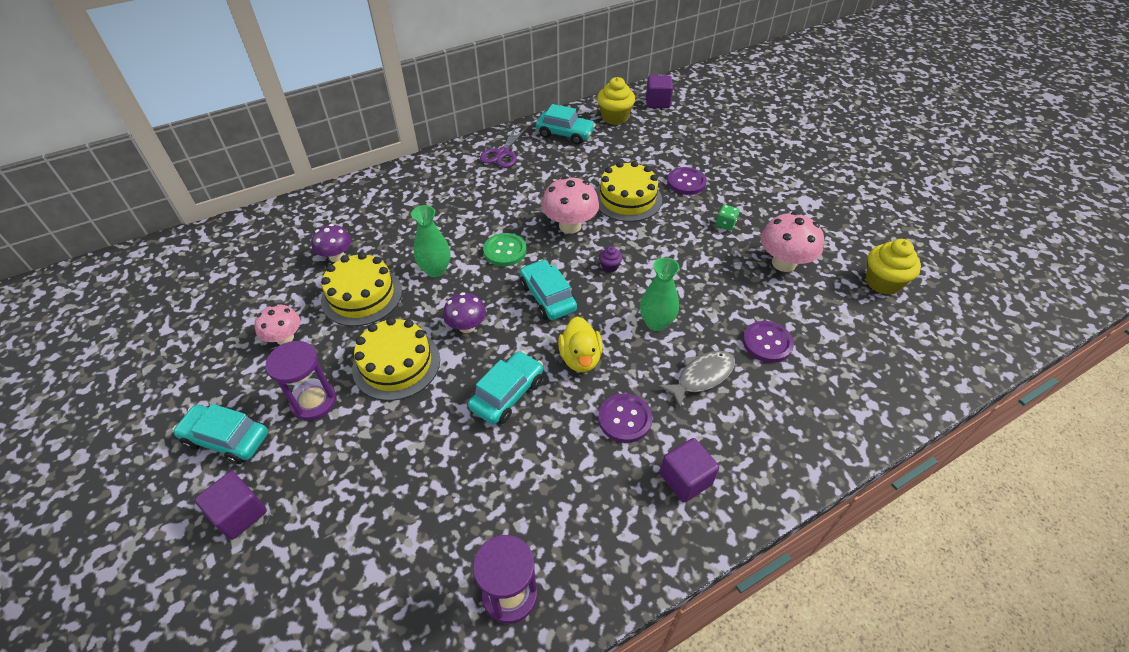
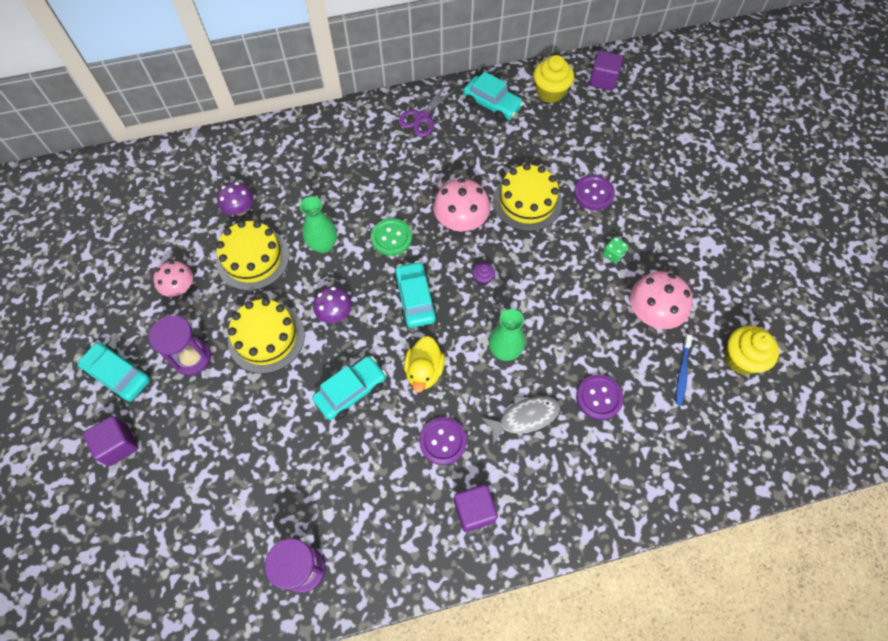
camera: 15 degrees right, 15 degrees up
(835, 304) = (682, 372): none -> blue toothbrush

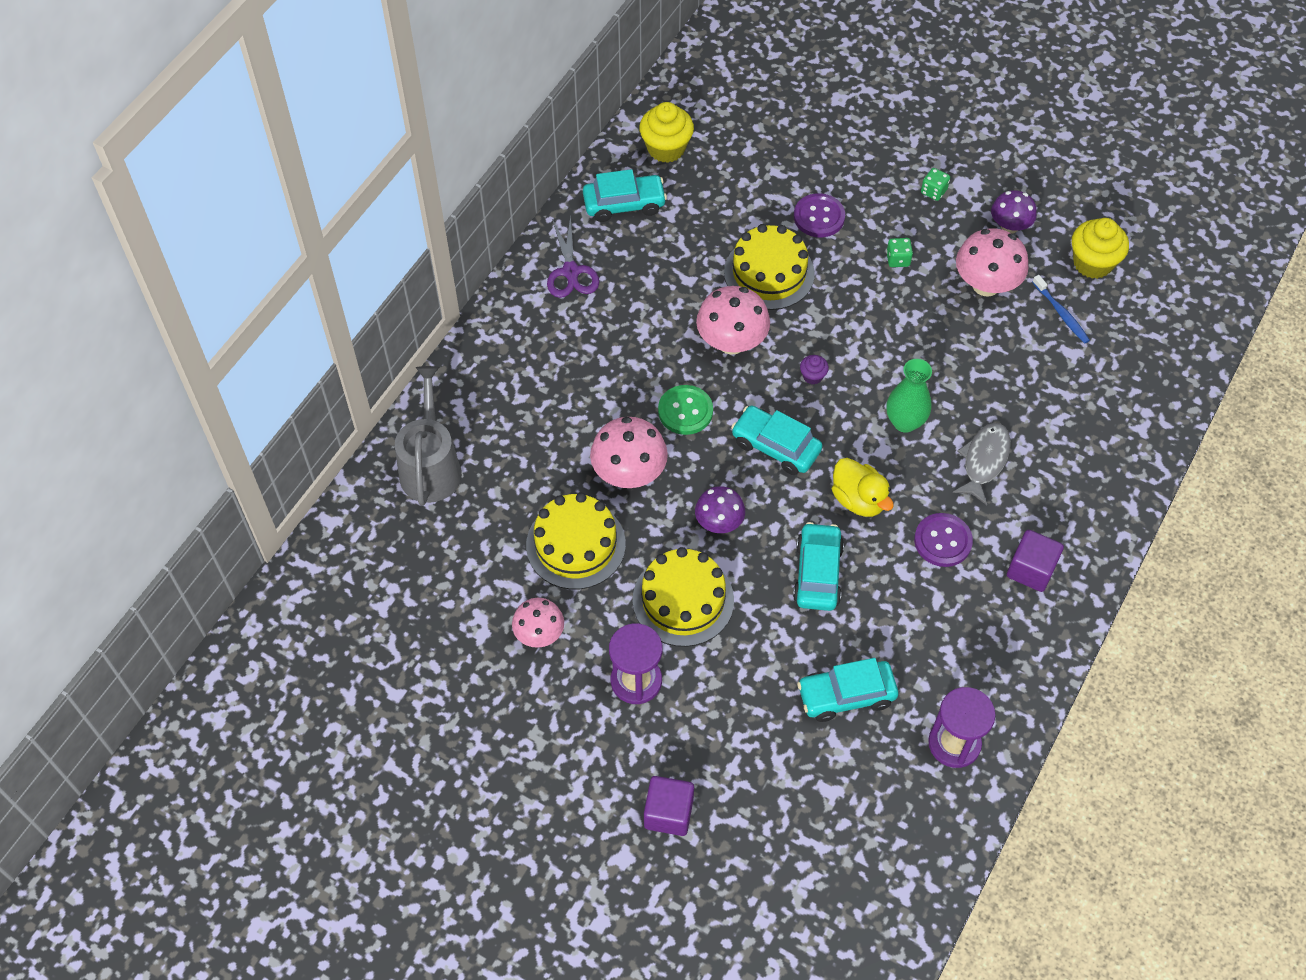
camera: 45 degrees left, 5 degrees down
(119, 375) = (586, 760): turquoise car -> turquoise car (846, 695)
(238, 159) = (431, 466): none -> grey watering can
(240, 209) = (500, 512): purple mushroom -> purple mushroom (1009, 226)
(323, 245) = (629, 473): green vase -> pink mushroom
(599, 397) = (1022, 392): purple button -> none
(603, 80) = (702, 97): purple cube -> none
(683, 233) = (933, 191): none -> green dice

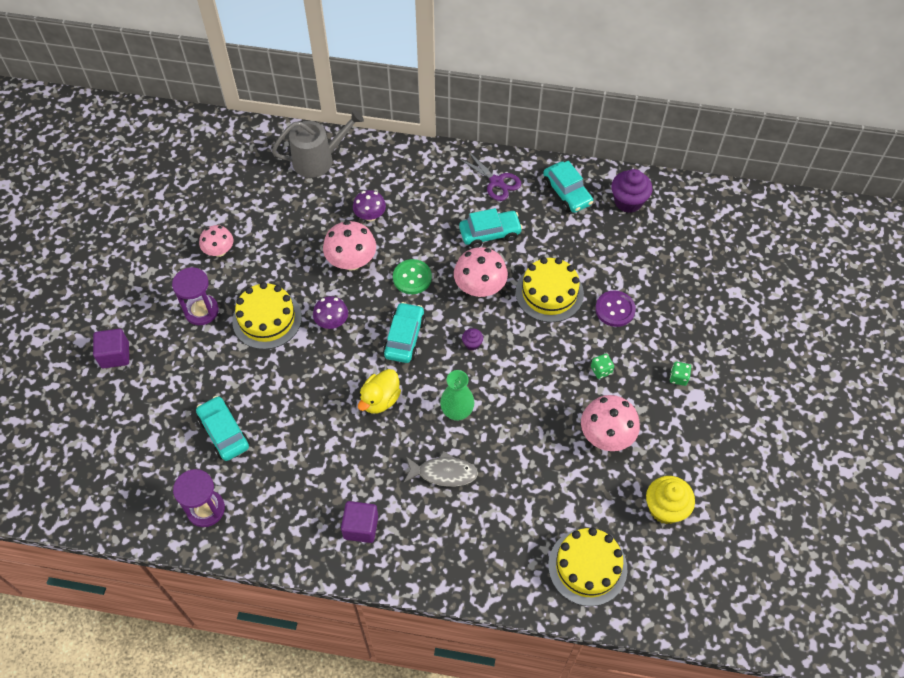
camera: 70 degrees right, 0 degrees up
(571, 271) = (496, 182): purple scissors -> purple scissors turned 105 degrees counterclockwise
(576, 544) = (288, 249): yellow cake -> yellow cake (587, 567)
(666, 148) = (628, 201): yellow cupcake -> purple cupcake
(817, 573) = (312, 390): turquoise car -> turquoise car (490, 233)
(942, 541) = (365, 462): purple button -> none
(1009, 226) = (671, 439): purple mushroom -> purple mushroom (370, 216)
(1061, 314) = (603, 496): blue toothbrush -> none

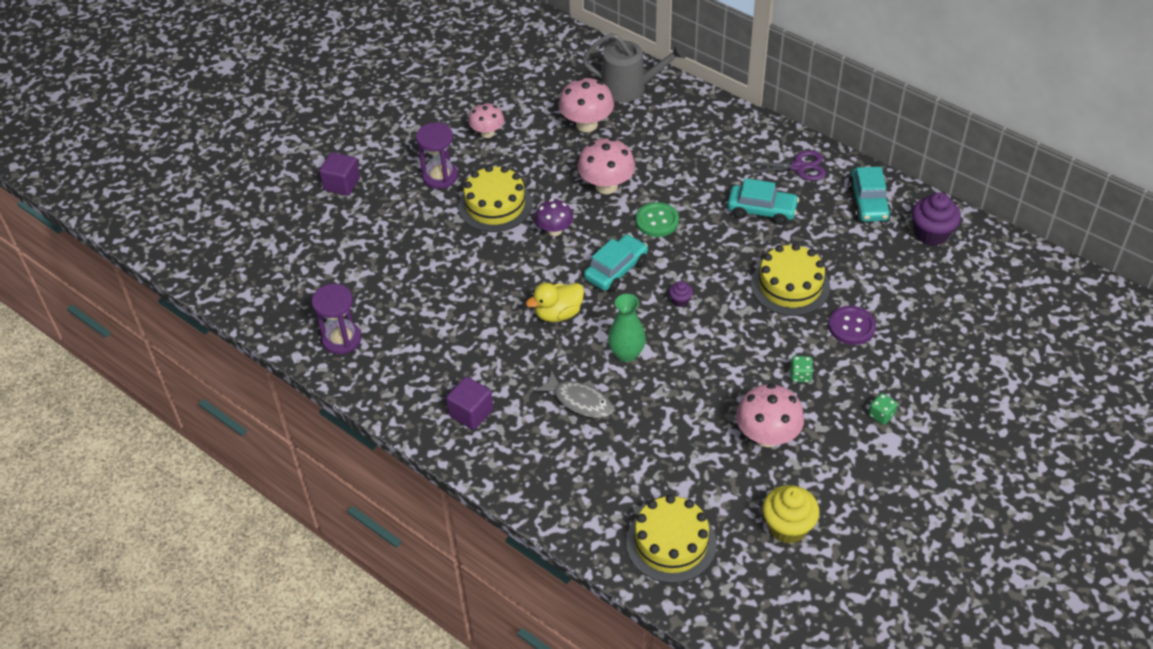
camera: 30 degrees right, 10 degrees down
(224, 432) = (397, 284): turquoise car -> none
(370, 216) = (650, 153): purple mushroom -> none
(480, 287) = (720, 254): pink mushroom -> pink mushroom (586, 124)
(496, 182) = (798, 167): purple scissors -> purple scissors turned 75 degrees counterclockwise

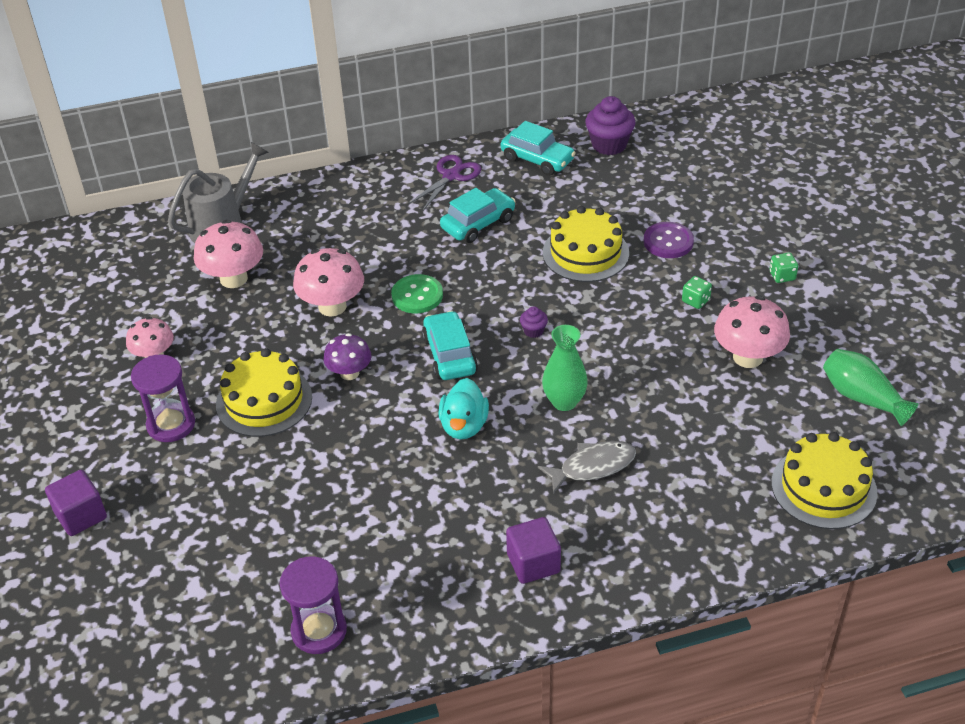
camera: 55 degrees left, 5 degrees down
(558, 313) = (464, 426): yellow duck -> turquoise duck
(788, 527) = (862, 397): yellow cupcake -> green vase

